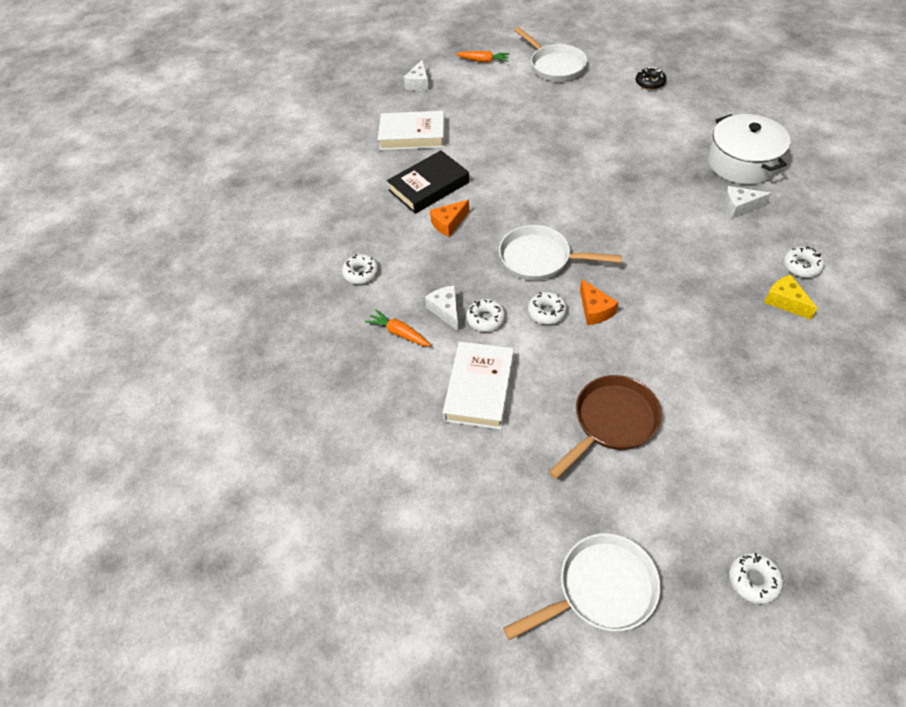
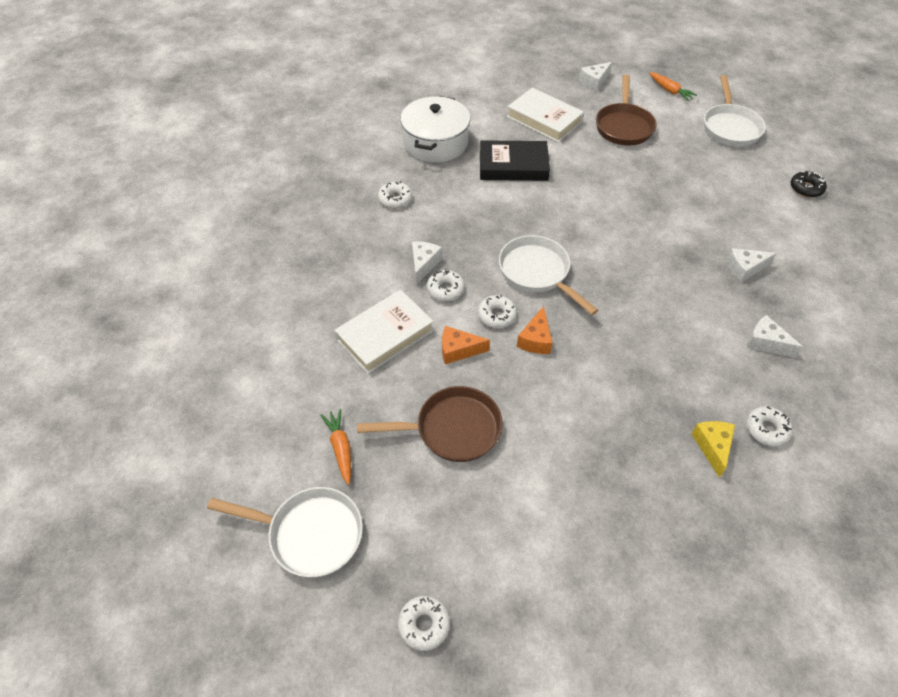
camera: 35 degrees right, 0 degrees up
(399, 333) = (374, 258): orange carrot -> orange carrot (340, 448)
(449, 223) = (497, 202): orange cheese -> orange cheese (458, 350)
(479, 107) = (623, 126): none -> brown pan
(673, 164) = (744, 269): none -> white cheese
(742, 163) = (816, 307): white pot -> white pot (435, 142)

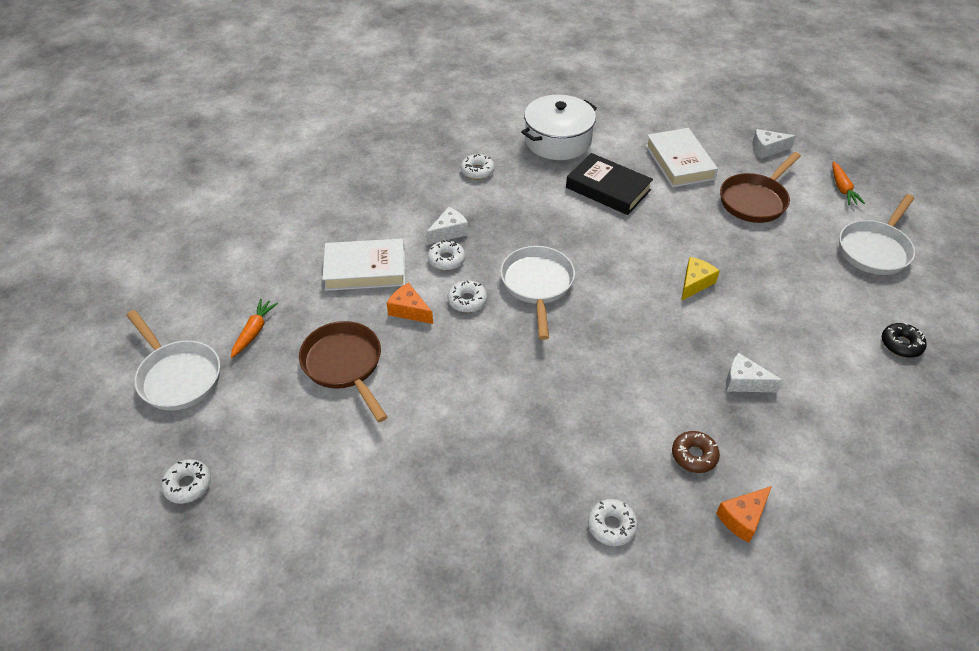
camera: 35 degrees right, 5 degrees down
(452, 429) = (344, 365): brown pan -> brown pan turned 150 degrees counterclockwise
(536, 339) = (480, 336): orange cheese -> orange cheese (742, 518)
(712, 447) = (544, 508): yellow cheese -> yellow cheese (695, 283)
(766, 343) = (694, 455): white cheese -> brown donut

